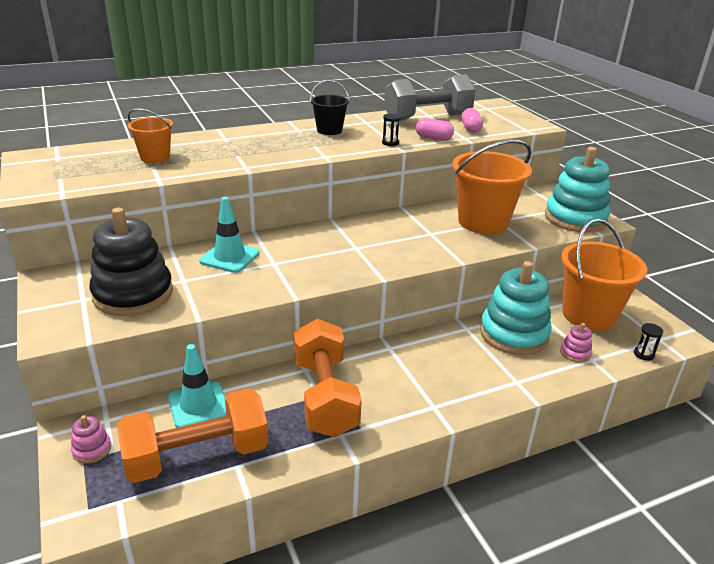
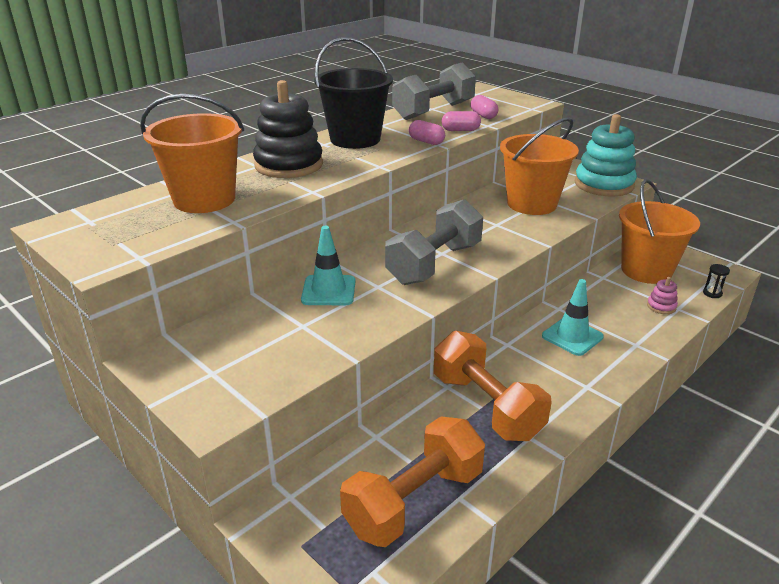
camera: 20 degrees left, 0 degrees up
(92, 449) = (300, 531): pink stacking toy -> none
(133, 294) = (263, 353): black stacking toy -> black stacking toy (289, 165)
(155, 157) = (204, 199): orange bucket -> orange bucket, size x1.86
(198, 405) = (373, 452): turquoise traffic cone -> turquoise traffic cone (572, 336)
(329, 130) = (355, 139): black bucket -> black bucket, size x1.86
(340, 255) = (434, 264): none -> grey dumbbell
(390, 143) = (426, 142): black hourglass -> pink capsule
(513, 334) = (601, 303): turquoise stacking toy -> none

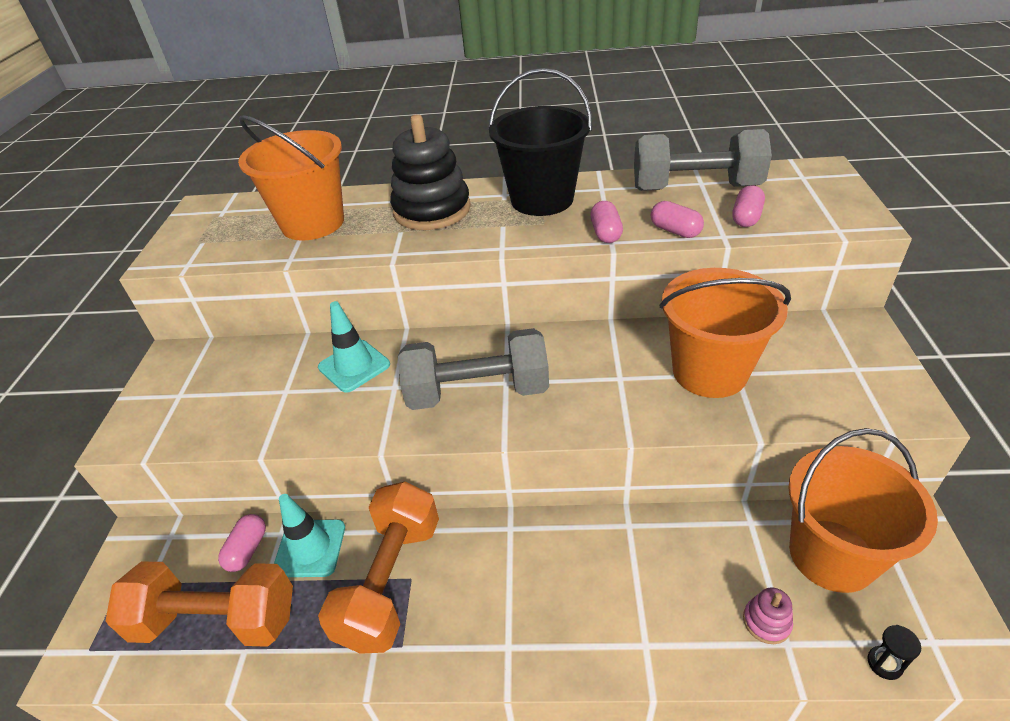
camera: 50 degrees right, 10 degrees up
(368, 459) = (247, 550): none -> pink capsule
(572, 336) = (588, 573): turquoise traffic cone -> turquoise traffic cone (310, 548)
(604, 184) = (867, 394): turquoise stacking toy -> none

